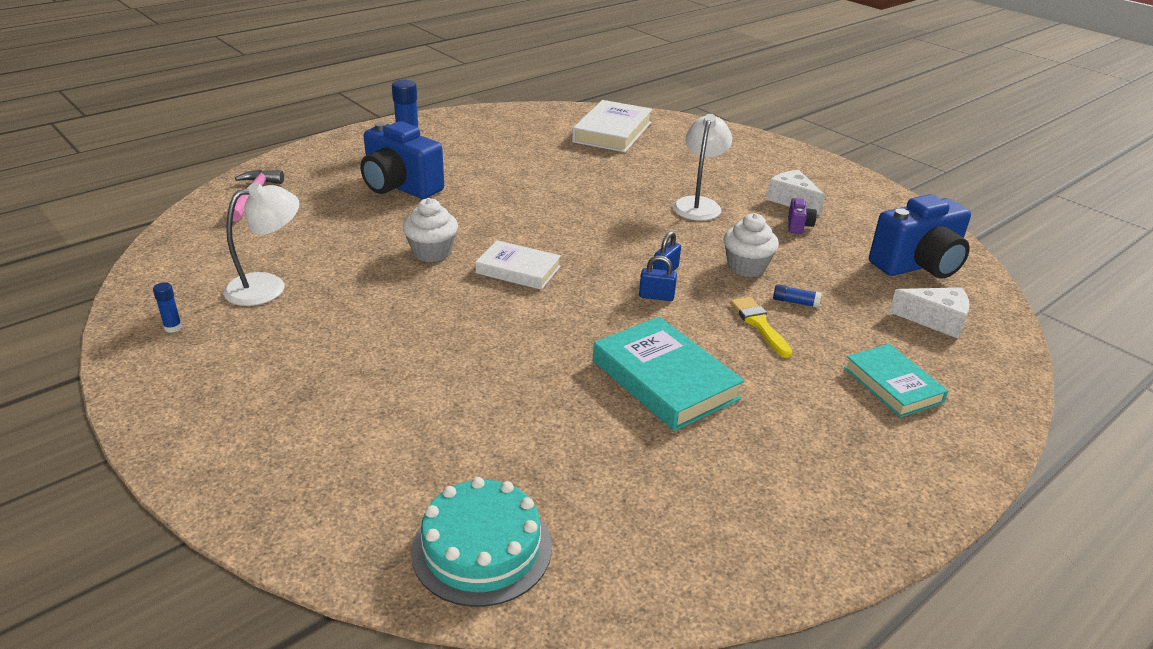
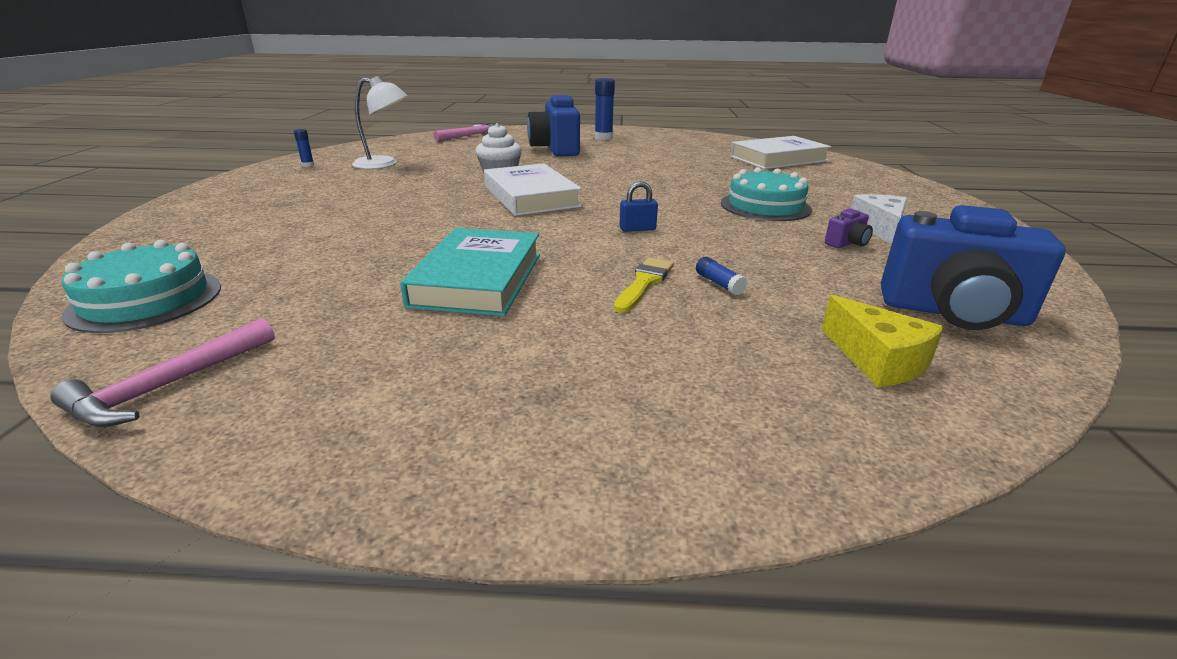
camera: 45 degrees right, 5 degrees down
(518, 270) = (530, 196): white book -> white book, size x1.53
(656, 296) = (595, 238): blue padlock -> none
(678, 575) = (169, 385): none -> pink hammer
(698, 204) = (765, 206): white lamp -> turquoise cake
(746, 267) = (722, 249): white cupcake -> none
(892, 385) = (686, 380): turquoise book -> none
(935, 320) = (877, 360): white cheese -> yellow cheese

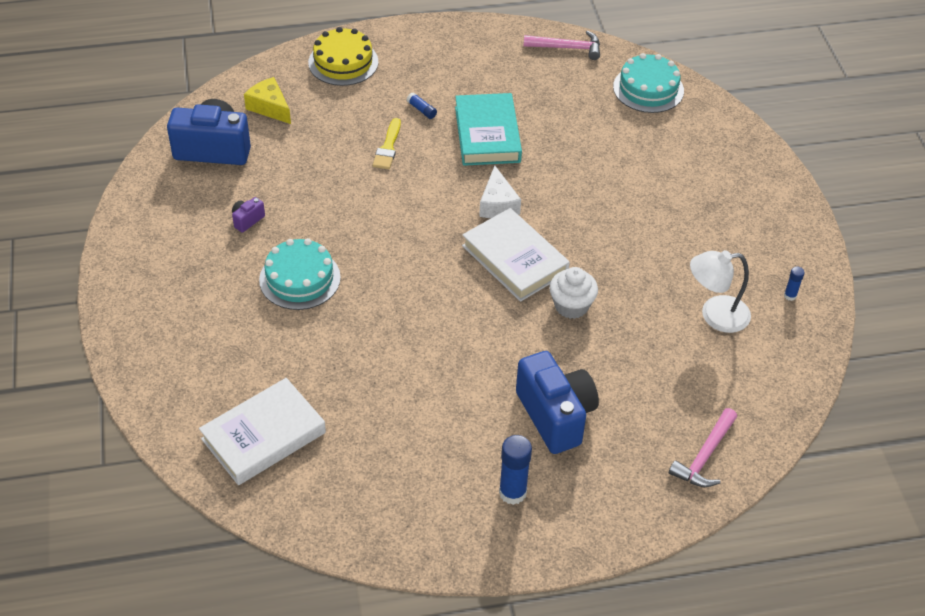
camera: 165 degrees right, 20 degrees up
(169, 385) = (567, 48): pink hammer -> pink hammer turned 75 degrees clockwise
(637, 229) = (405, 214): blue padlock -> none
(719, 284) = (343, 154): blue glue stick -> blue glue stick (421, 110)
(721, 430) = (343, 62): none -> yellow cake
(879, 228) = (212, 251): white cheese -> white cheese (497, 204)

